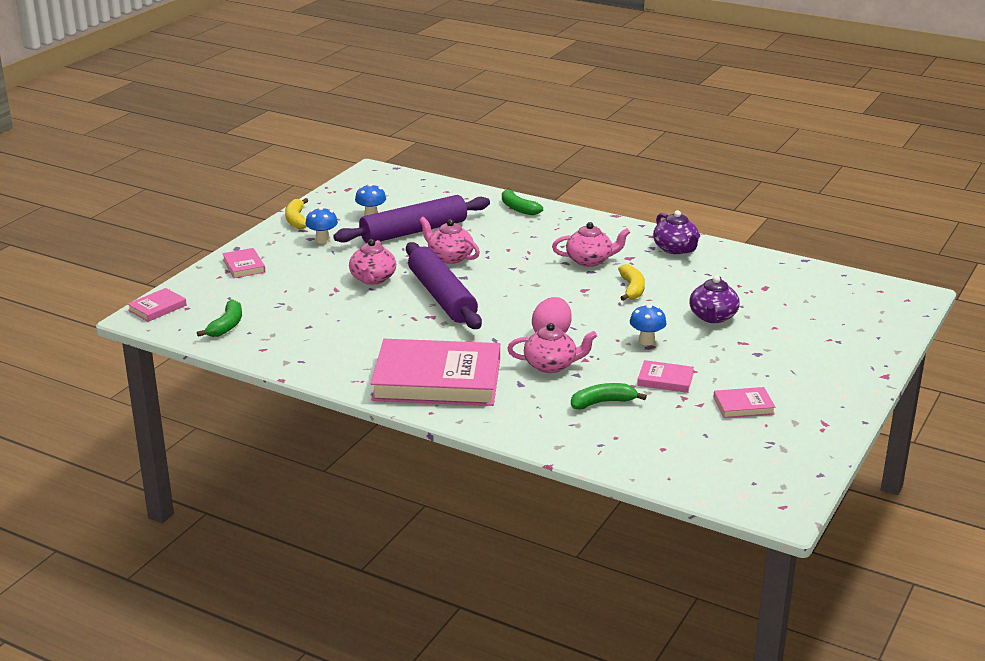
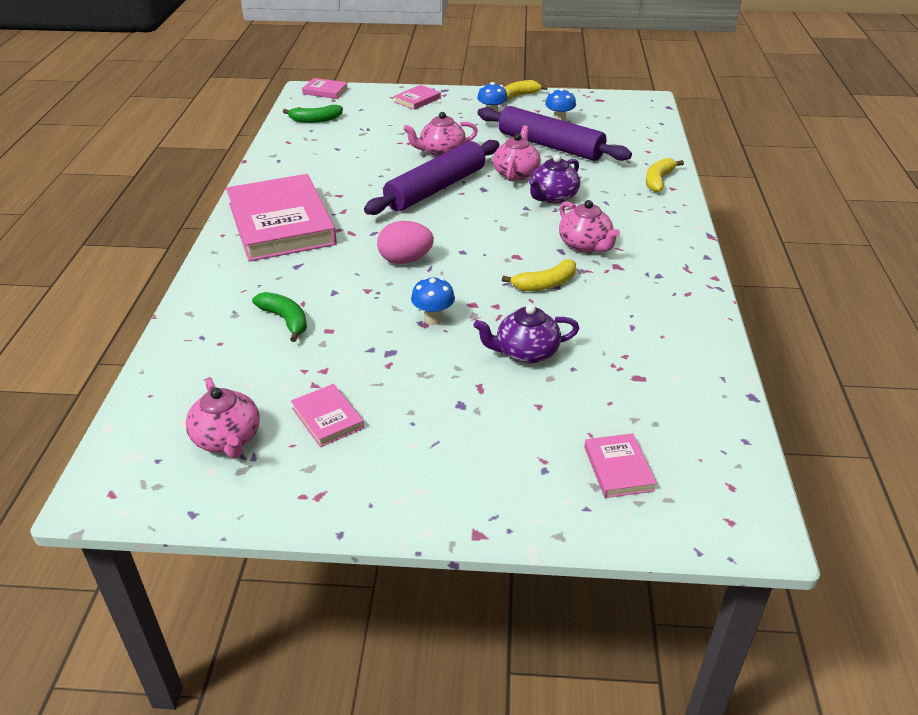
camera: 65 degrees right, 10 degrees up
(518, 208) = (658, 180): green banana -> yellow banana
(551, 365) = (343, 274): pink teapot -> pink teapot (227, 439)
(665, 380) = (355, 349): pink book -> pink book (618, 468)
(675, 249) = (672, 291): purple teapot -> purple teapot (553, 197)

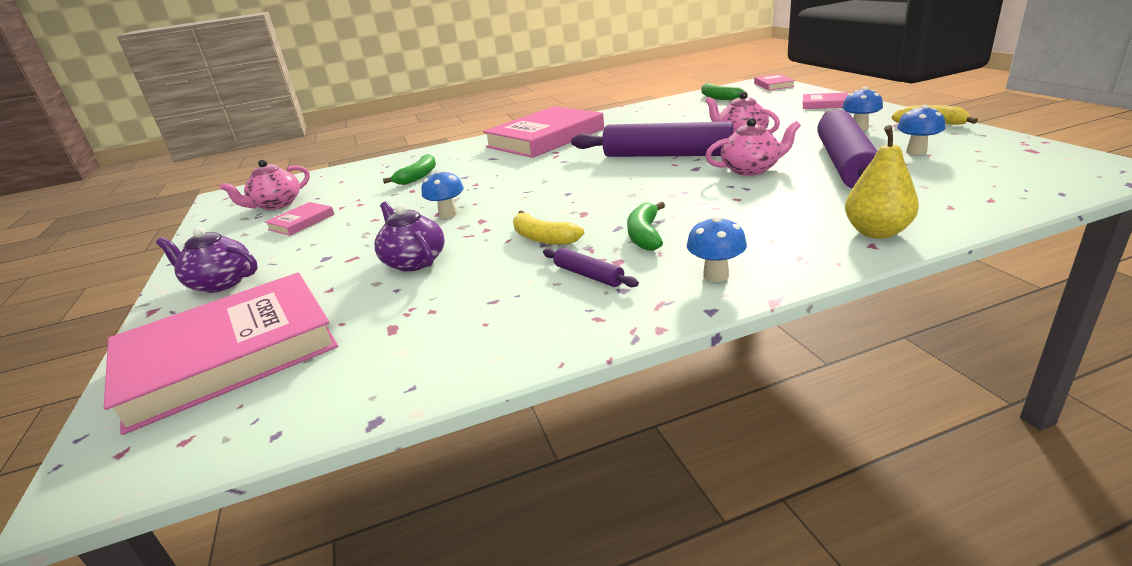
camera: 70 degrees right, 10 degrees down
(405, 260) = (532, 181): pink egg -> none
(553, 197) = (728, 195): purple teapot -> purple teapot (220, 283)
(585, 245) = (645, 235): pink teapot -> green banana
(618, 468) = (229, 355): pink book -> pink book, size x2.37
(627, 281) = (588, 275): none -> purple rolling pin
(658, 180) = (876, 232): yellow banana -> yellow pear
(667, 241) = (716, 275): none -> blue mushroom

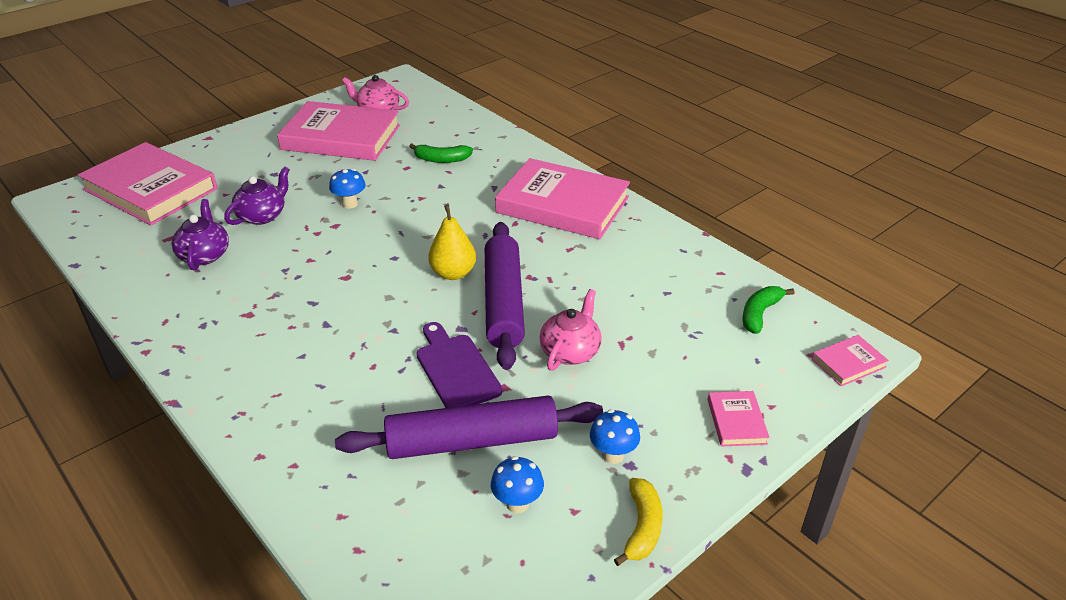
camera: 65 degrees right, 10 degrees up
(220, 283) = (241, 146): purple teapot -> purple teapot (204, 255)
(301, 222) = (341, 137): pink book -> pink book, size x2.37
(543, 238) = (296, 267): yellow banana -> none
(588, 275) = (228, 304): purple rolling pin -> none
(645, 235) = (296, 320): green banana -> none
(716, 275) = (217, 368): blue mushroom -> none
(751, 169) = (456, 369): pink teapot -> purple cutting board
(876, 232) = (285, 460): yellow pear -> yellow pear (453, 273)

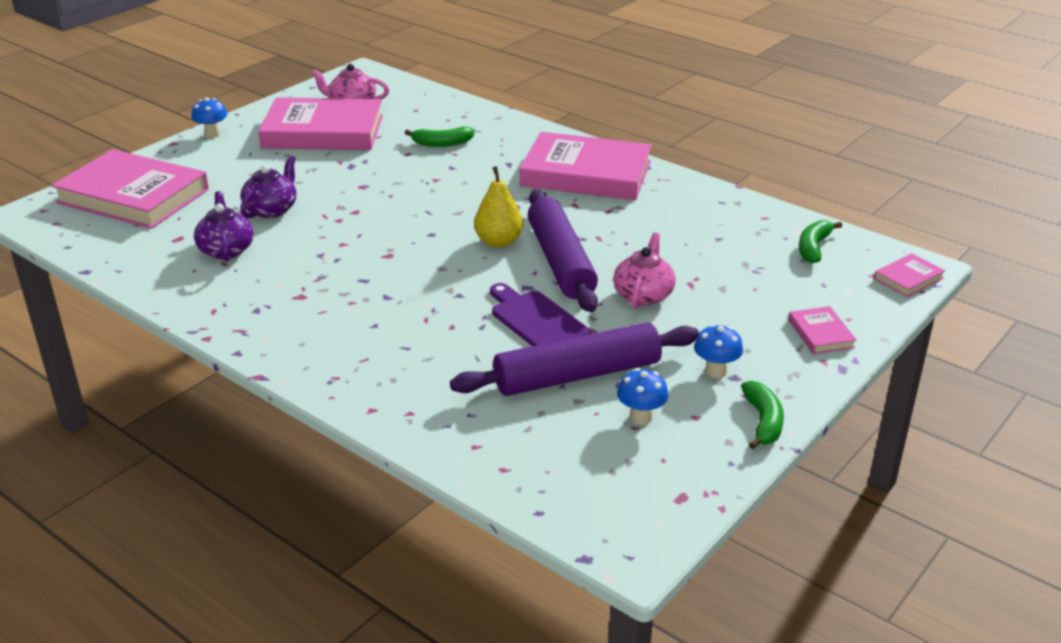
camera: 10 degrees left, 5 degrees down
(350, 204) = (362, 191): blue mushroom -> blue mushroom (212, 134)
(642, 527) = (763, 421): yellow banana -> green banana

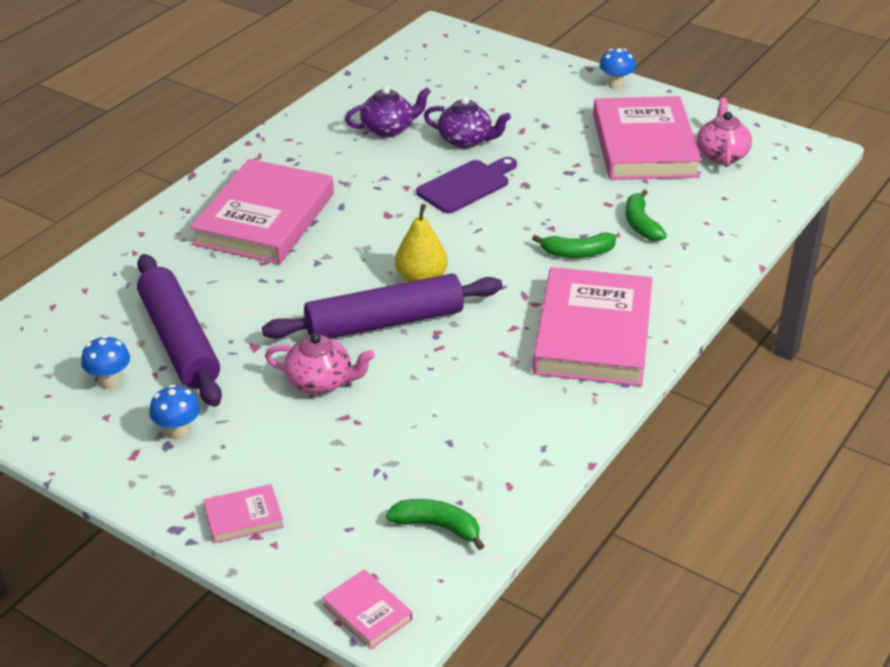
camera: 85 degrees right, 5 degrees up
(133, 196) = (478, 68): pink book -> pink book (264, 219)
(536, 320) = (272, 312): purple cutting board -> purple cutting board (466, 185)
(763, 421) = (92, 462): green banana -> green banana (577, 253)

